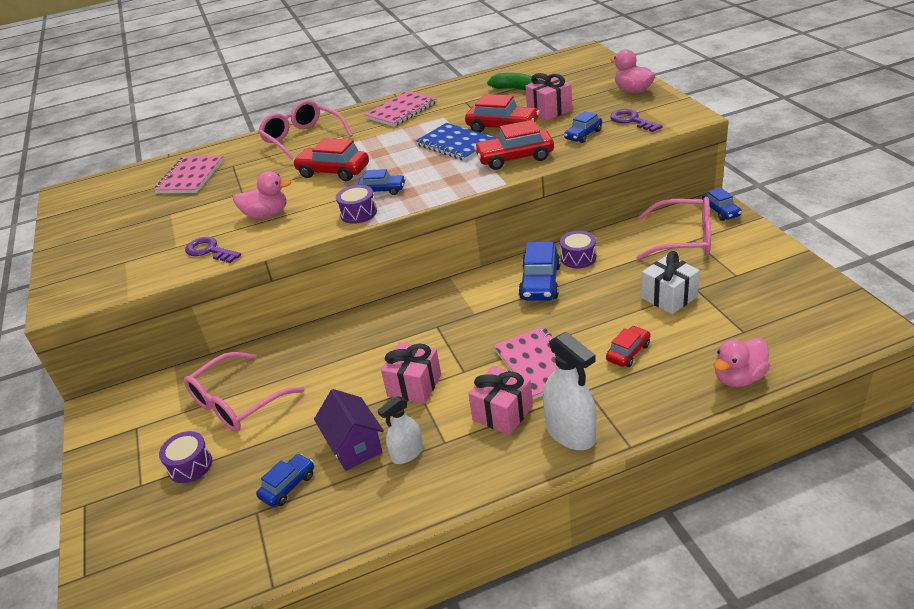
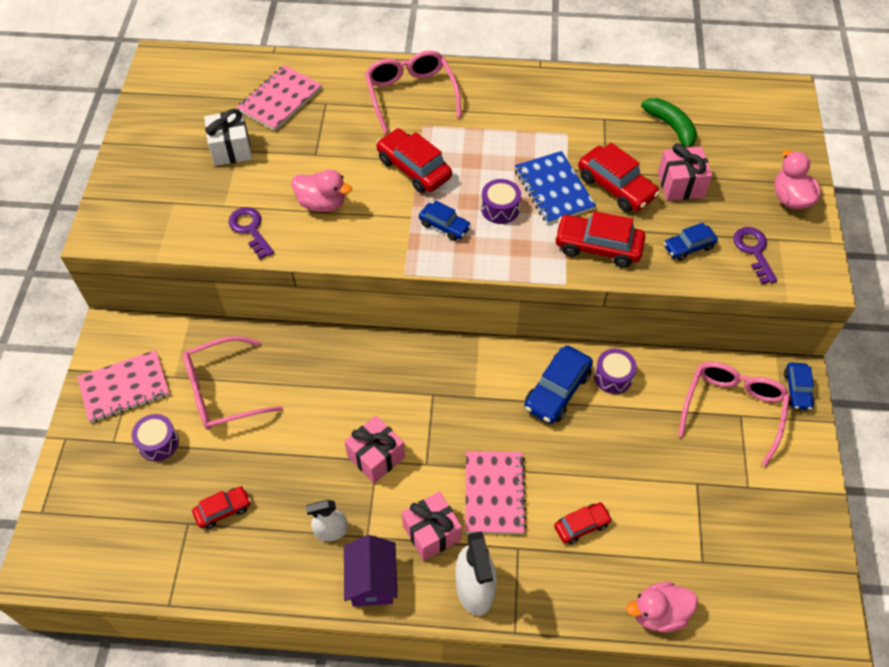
camera: 20 degrees right, 20 degrees up
(288, 486) = (223, 510): blue car -> red car
(354, 446) = (293, 498): purple house -> purple house (372, 581)
(358, 213) = (405, 249): purple drum -> purple drum (500, 209)
(401, 111) = (531, 98): pink notebook -> pink notebook (124, 387)
(669, 297) = (664, 479): white gift -> white gift (231, 149)
(684, 239) = (732, 409): pink glasses -> pink glasses turned 105 degrees counterclockwise

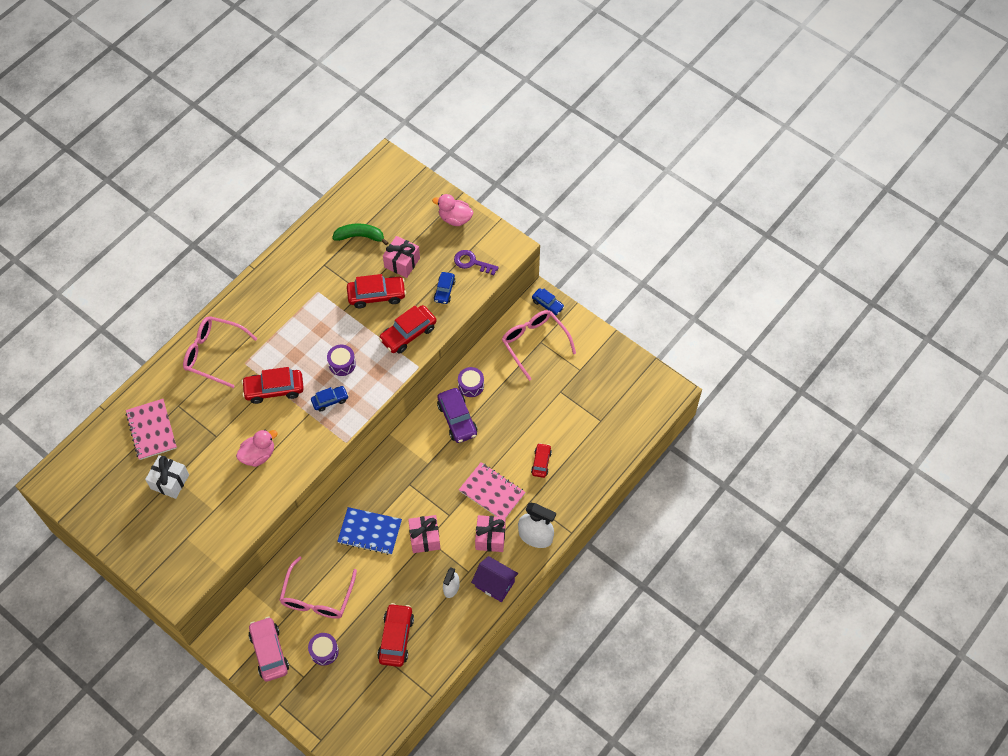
camera: 55 degrees left, 5 degrees up
(124, 387) = (269, 652): pink notebook -> pink car
(223, 510) = (396, 638): red car -> red car, size x1.65
(250, 229) = (245, 506): purple key -> none
(554, 189) = (351, 327): blue notebook -> blue notebook (370, 531)
(557, 391) = (457, 419): blue car -> purple car
(658, 613) = (610, 460): pink duck -> none

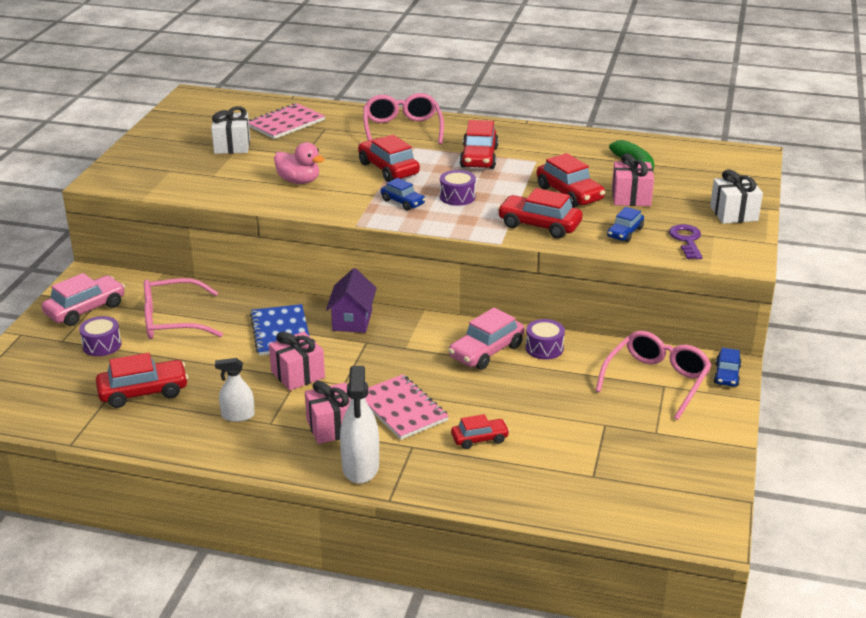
camera: 65 degrees right, 30 degrees down
(291, 324) = (479, 157): none -> red car
(444, 290) = (625, 233): blue car -> blue car turned 45 degrees counterclockwise
(455, 218) = (733, 213): pink duck -> white gift
(457, 419) = (486, 351): purple car -> pink car
(492, 492) = (401, 409): pink notebook -> pink notebook turned 45 degrees counterclockwise
(495, 584) = (264, 451): purple house -> purple house (352, 320)

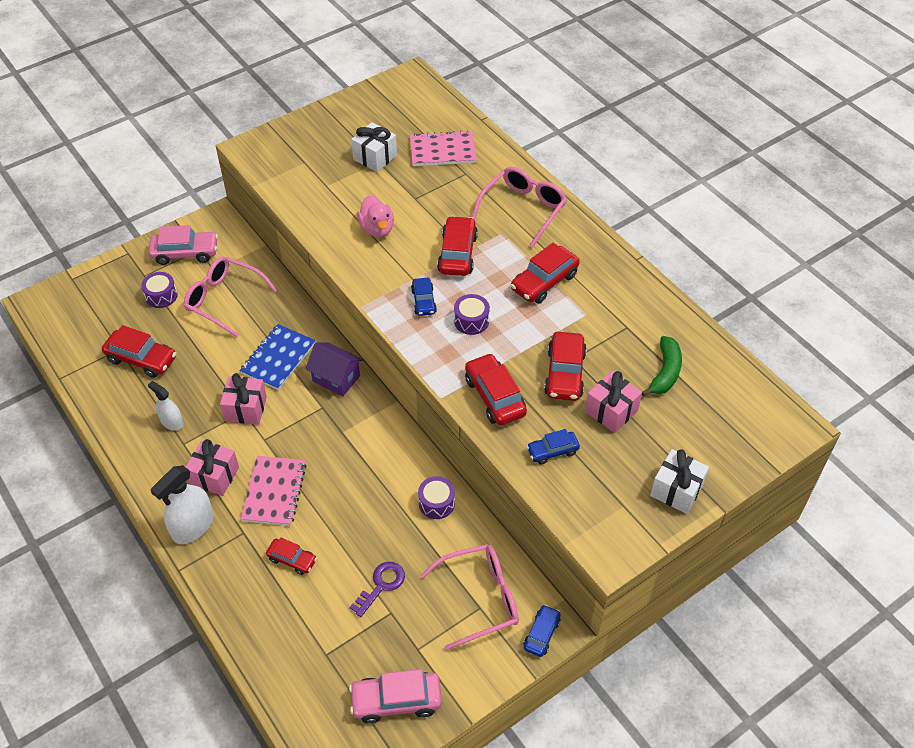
camera: 40 degrees right, 20 degrees up
(352, 320) = (336, 378): purple house -> purple house turned 75 degrees clockwise
(486, 351) = (392, 476): pink car -> pink car (396, 701)
(686, 240) = (593, 495): purple key -> purple key (381, 585)
(726, 375) = (541, 634): blue car -> blue car turned 150 degrees clockwise

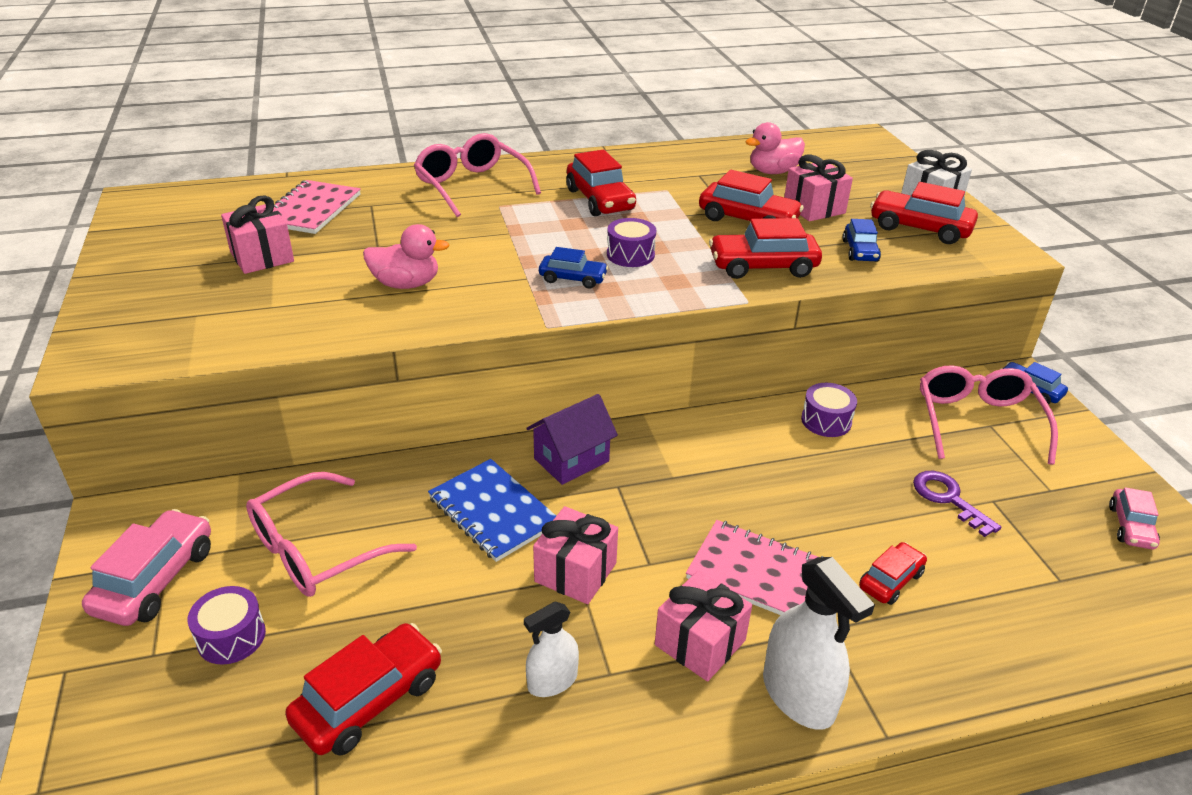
camera: 70 degrees left, 15 degrees down
(375, 157) = (262, 257): white gift -> pink gift
(396, 701) = (1131, 527): pink car -> pink car, size x0.60
(457, 253) = (508, 239): red car -> red car (919, 228)
(665, 372) = (773, 172): green banana -> pink duck

